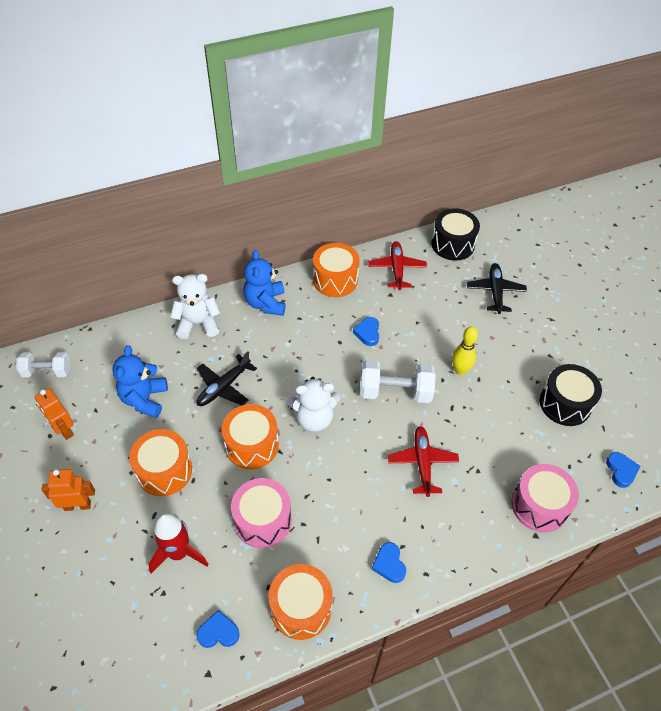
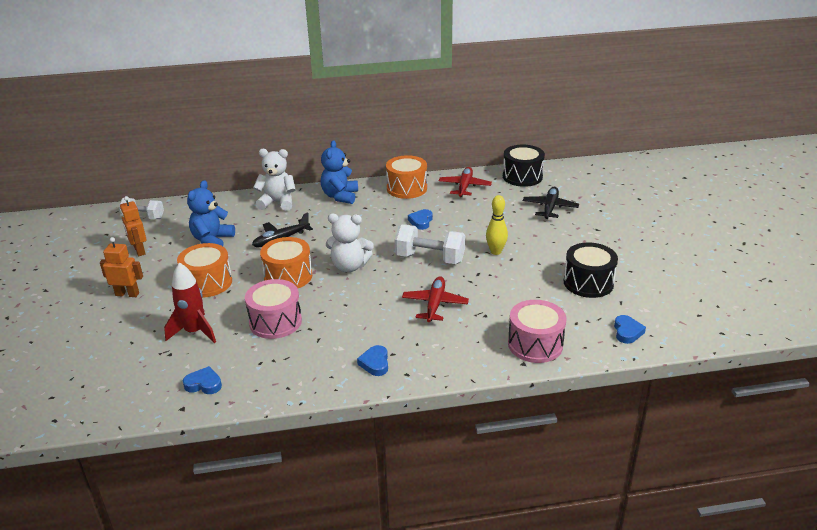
camera: 15 degrees right, 20 degrees down
(301, 607) = (283, 379): orange drum -> none

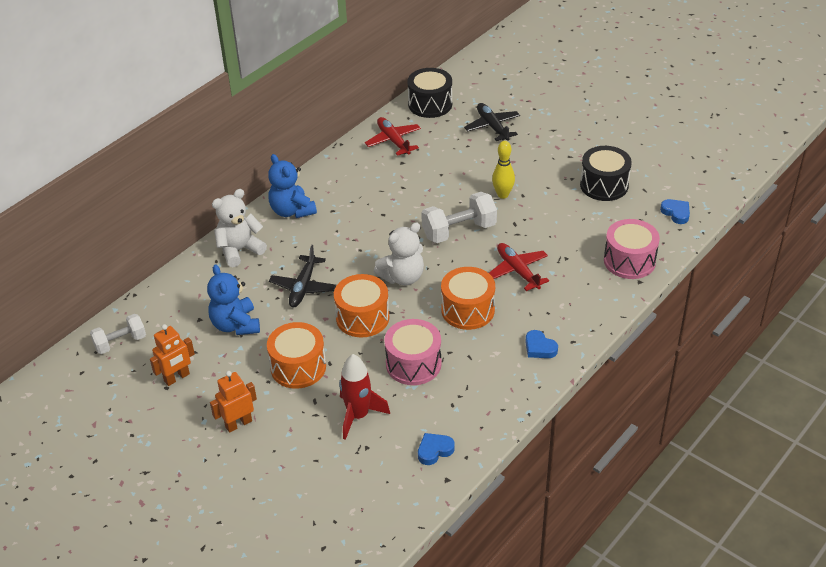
camera: 40 degrees left, 10 degrees up
(139, 250) = (177, 378): orange robot -> orange robot turned 60 degrees counterclockwise
(407, 188) = (343, 169): orange drum -> orange drum (468, 310)
(421, 221) = (403, 198): blue heart -> none

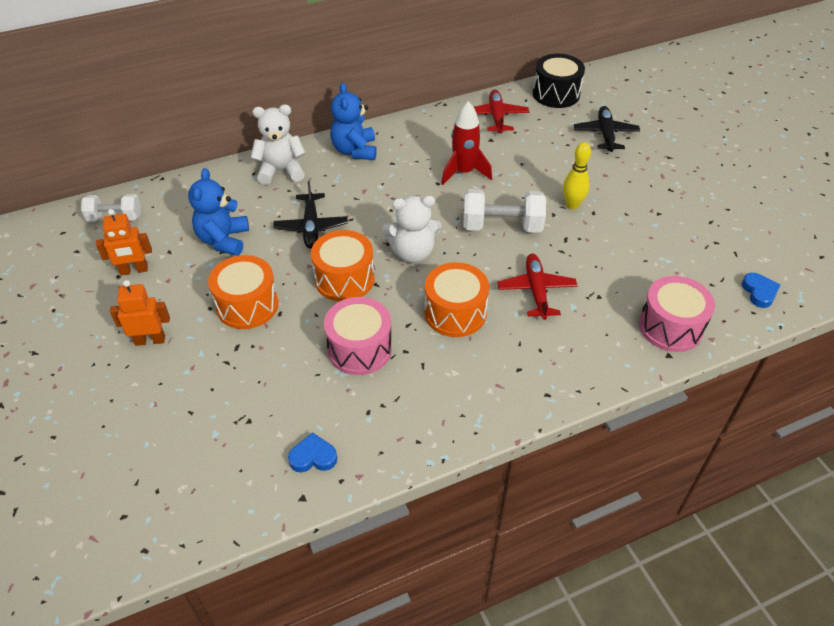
camera: 25 degrees right, 5 degrees up
(303, 287) = (311, 227): black plane -> black plane turned 45 degrees counterclockwise
(358, 416) = (265, 382): red rocket -> red rocket (464, 172)
(539, 348) = (505, 386): blue heart -> none
(604, 185) = (691, 232): black drum -> none

